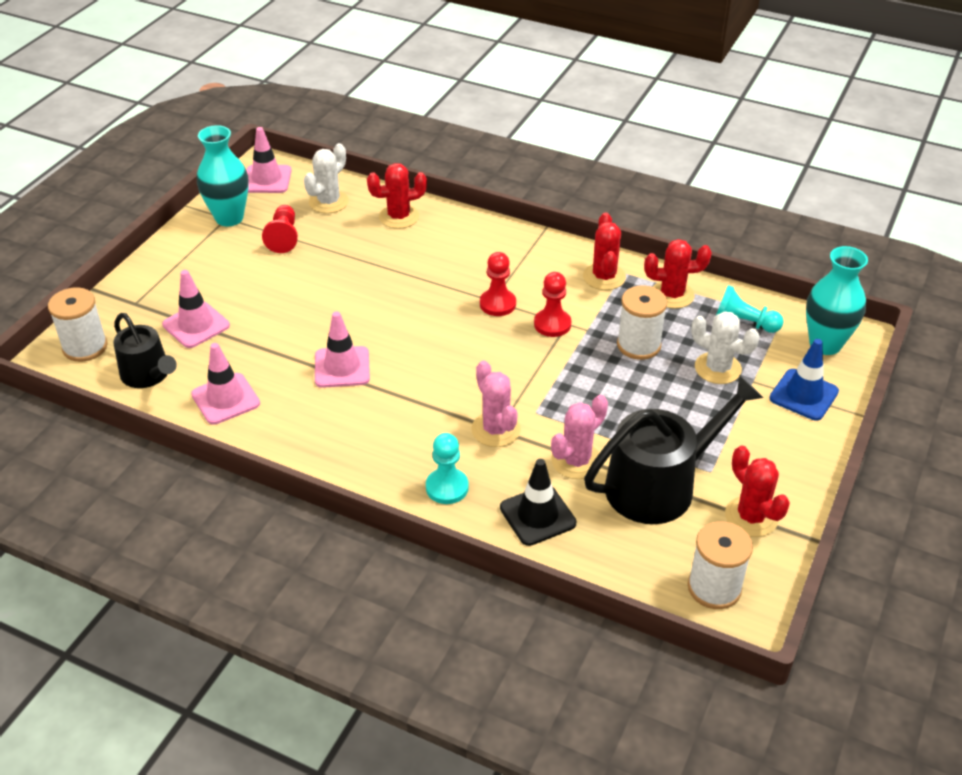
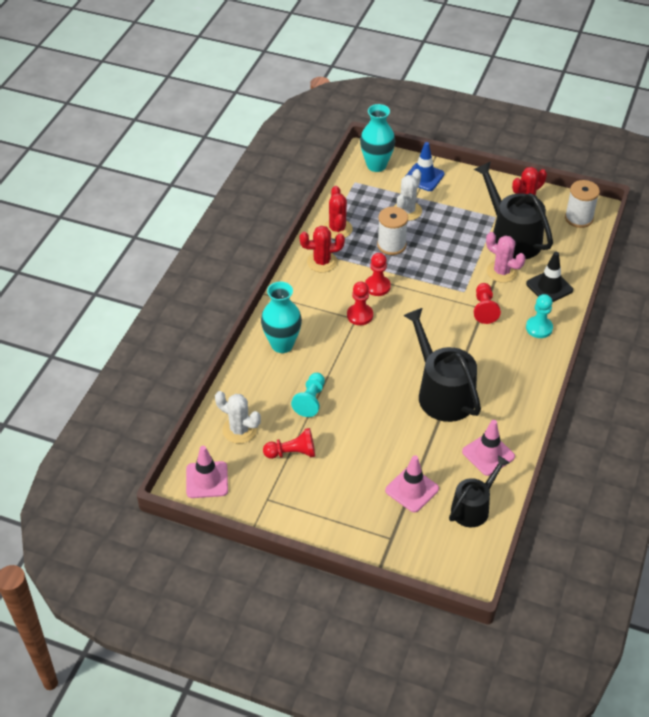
camera: 95 degrees left, 5 degrees up
(85, 347) = (450, 558): white spool -> none
(229, 218) = (267, 496): turquoise vase -> turquoise vase (282, 344)
(342, 367) = (442, 393): pink traffic cone -> black watering can
(399, 217) = (258, 381): red cactus -> none
(496, 429) = (484, 309): pink cactus -> red pawn
(743, 323) = (361, 198): turquoise pawn -> turquoise pawn (310, 400)

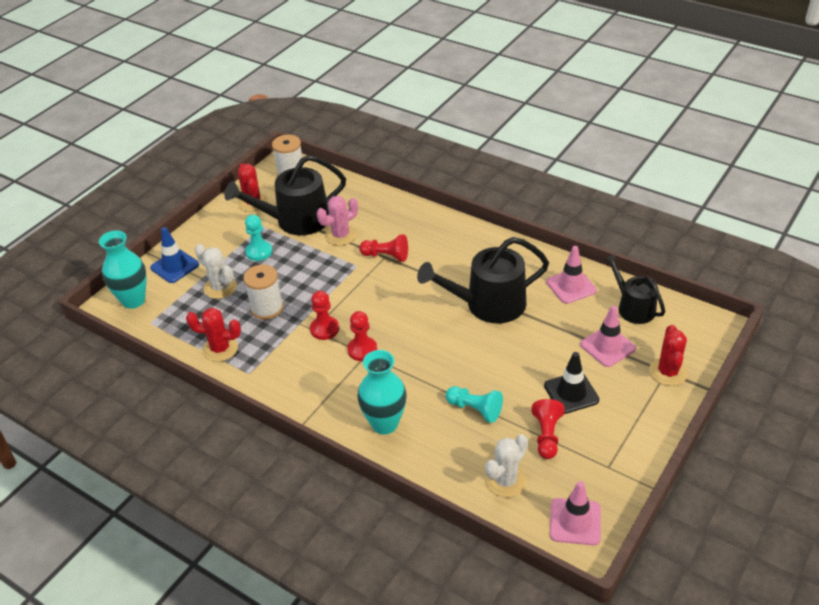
camera: 75 degrees left, 5 degrees down
(322, 262) = (267, 370): red cactus -> red cactus (668, 372)
(539, 328) = (423, 225): turquoise pawn -> turquoise pawn (259, 252)
(549, 287) = (373, 209): black traffic cone -> black traffic cone (571, 393)

